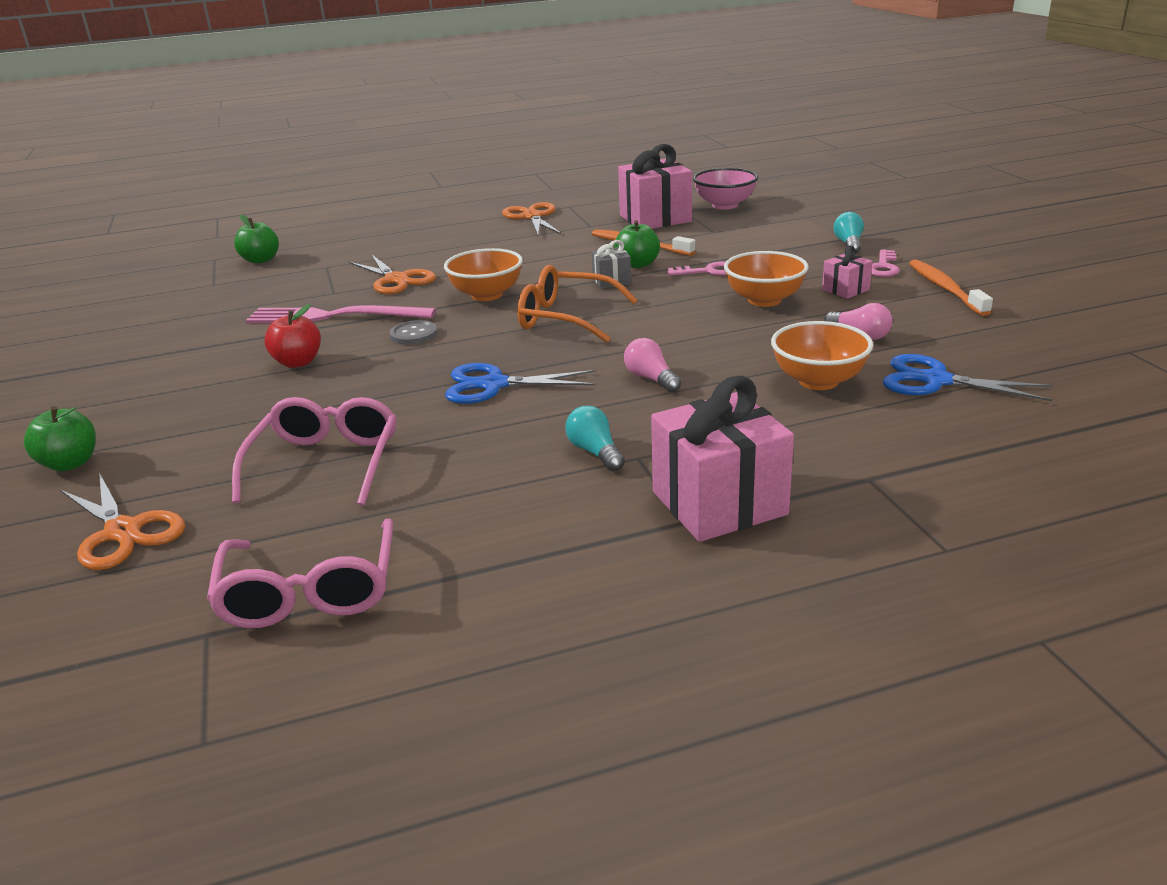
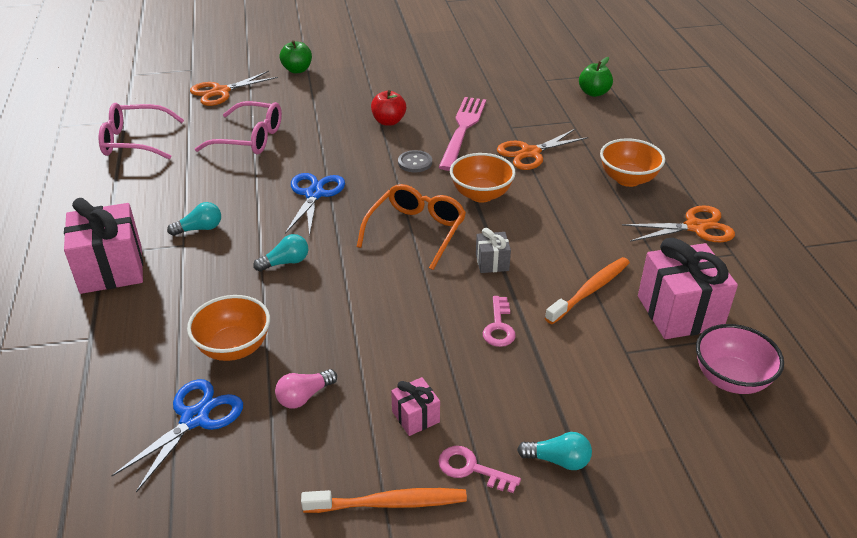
camera: 95 degrees right, 10 degrees up
(637, 264) = (532, 283): green apple -> none
(651, 379) = (285, 262): pink light bulb -> turquoise light bulb
(764, 300) = (410, 351): orange bowl -> orange bowl (628, 179)

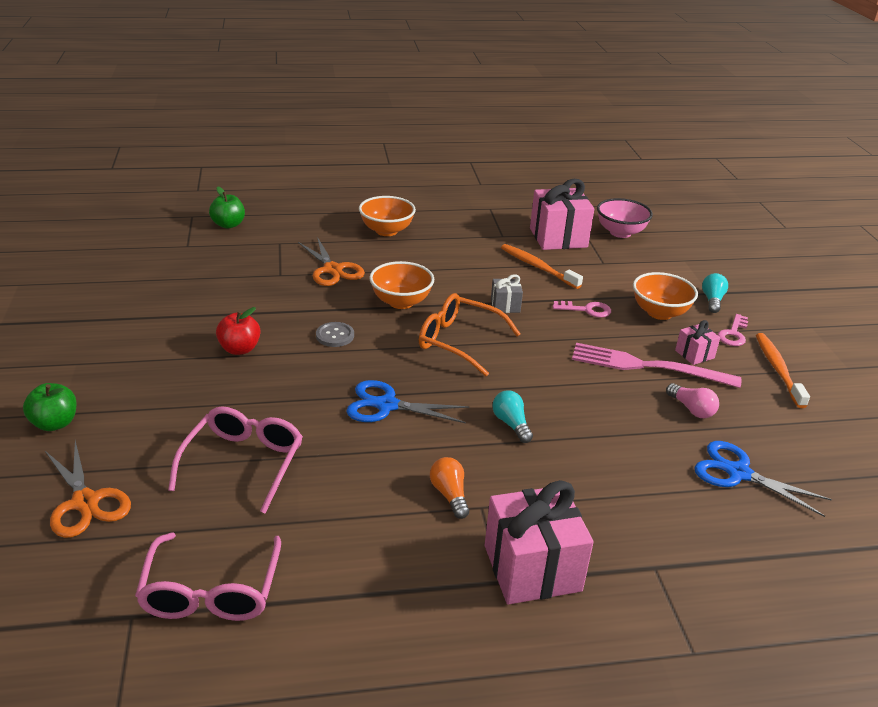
camera: 90 degrees left, 5 degrees down
(200, 229) = (449, 495): turquoise light bulb -> orange light bulb
(234, 347) = (644, 454): orange bowl -> orange bowl (659, 312)
(463, 130) = (276, 302): pink fork -> pink fork (647, 366)
(695, 227) = (457, 215): orange scissors -> none

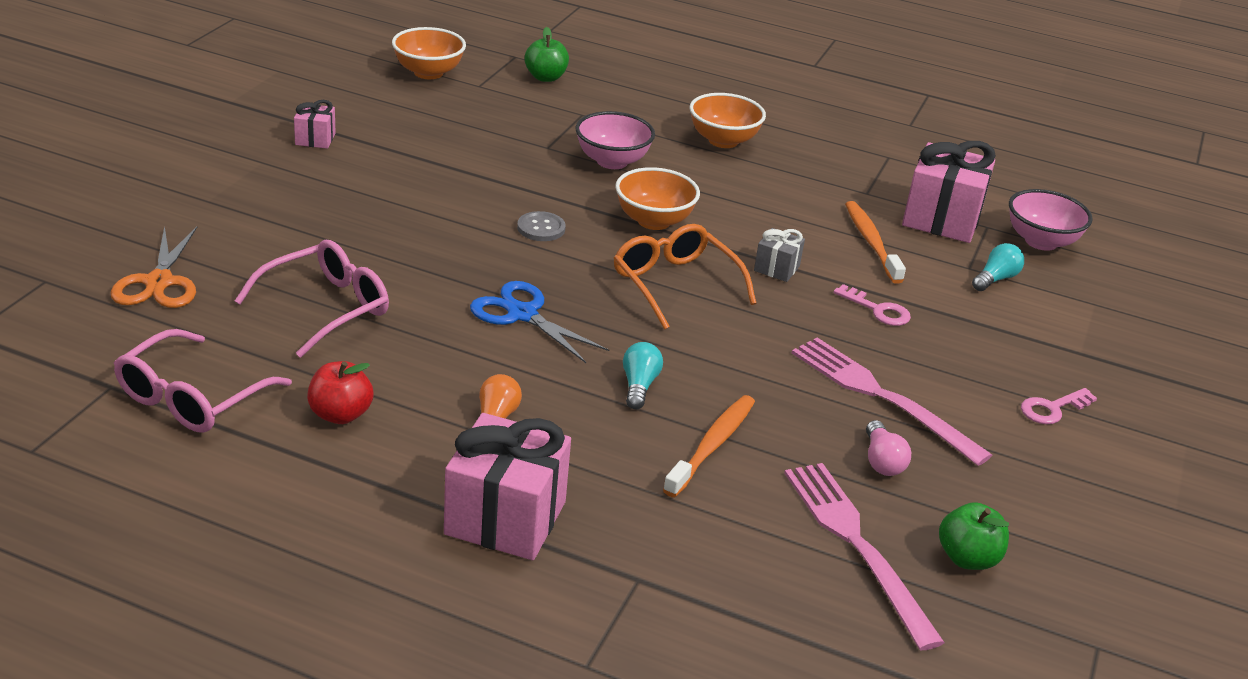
camera: 30 degrees right, 0 degrees up
(55, 423) = (195, 207): green apple -> green apple (967, 558)
(239, 349) = (428, 205): red apple -> red apple (340, 414)
(332, 269) = (612, 161): orange scissors -> pink bowl
(659, 312) = (976, 348): orange bowl -> orange bowl (428, 73)
(694, 354) = (964, 409): pink gift -> pink gift (315, 139)
(712, 300) = (1073, 362): turquoise light bulb -> turquoise light bulb (995, 279)
(738, 473) = (857, 545): blue scissors -> pink fork
(778, 369) = (1063, 469): orange toothbrush -> orange toothbrush (712, 445)

